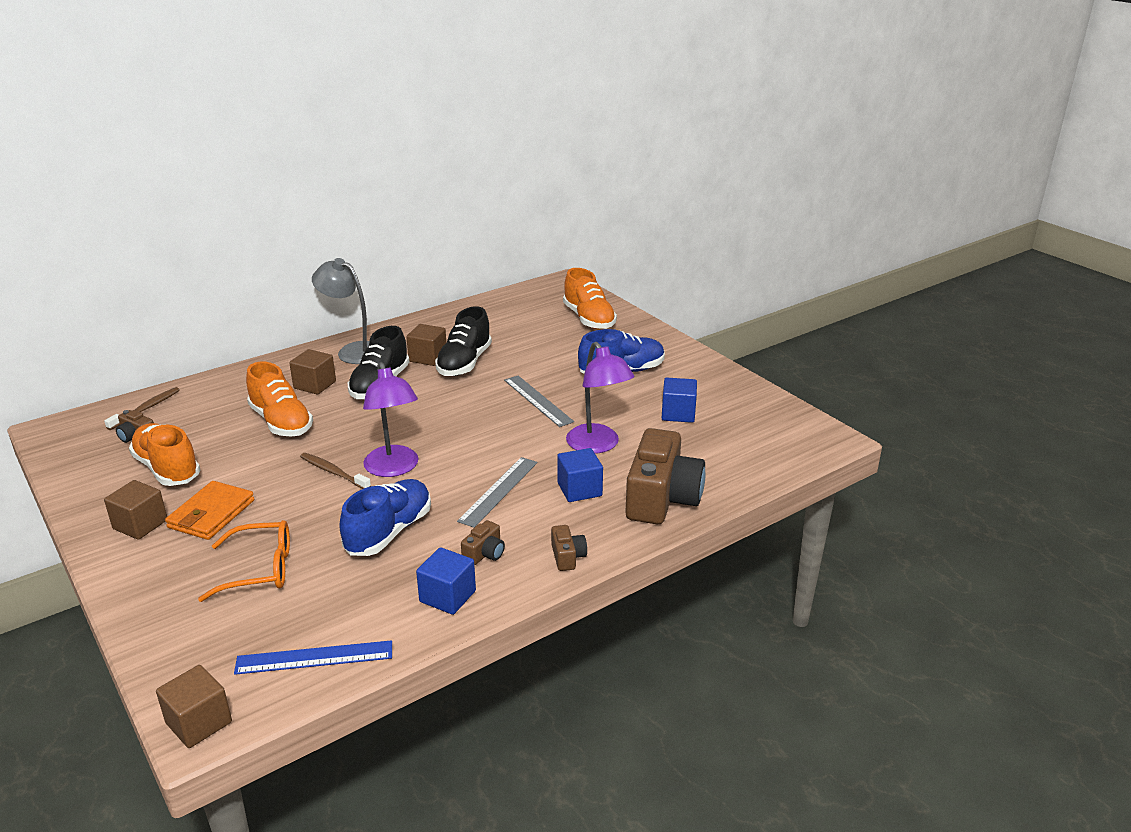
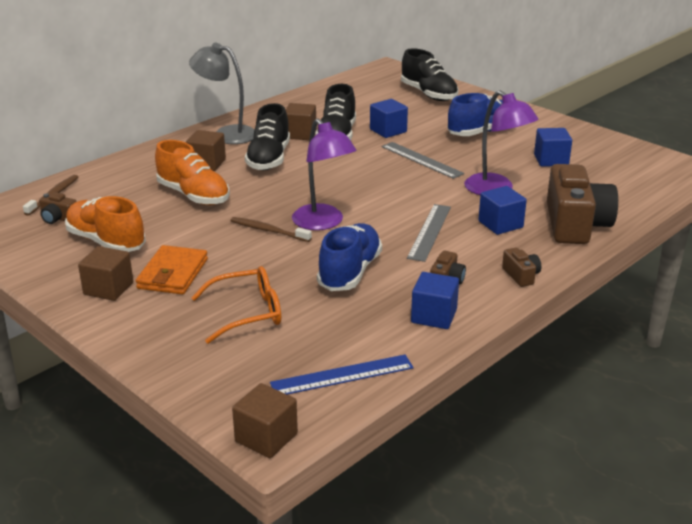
camera: 10 degrees left, 0 degrees up
(521, 361) = (388, 131): none -> blue cube
(589, 319) = (428, 94): orange shoe -> black shoe

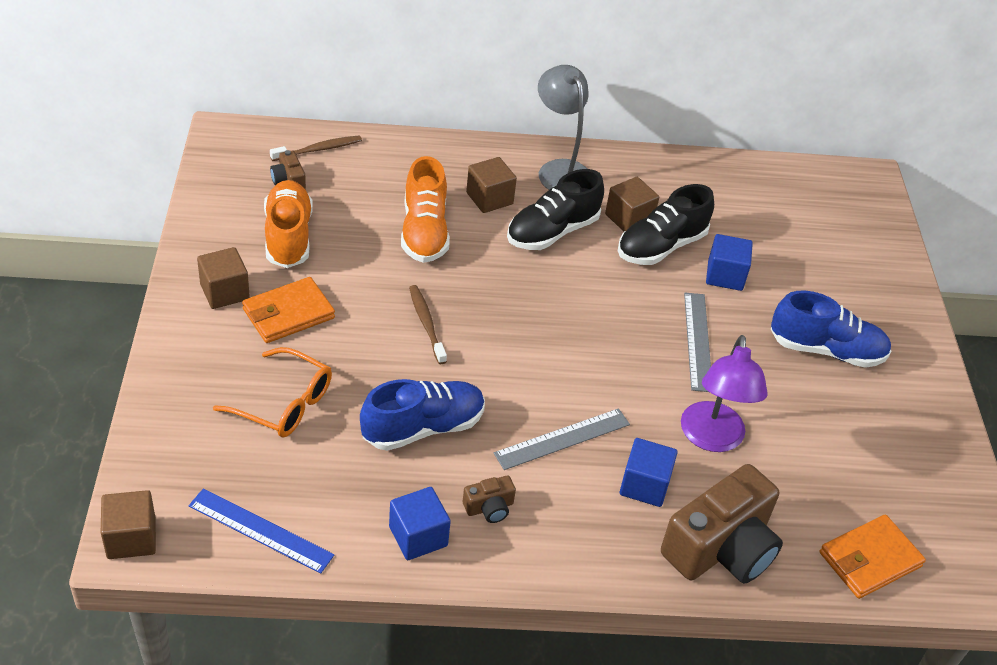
camera: 40 degrees right, 15 degrees up
(323, 223) = (484, 351): purple lamp -> none
(428, 94) = (853, 252): black shoe -> none
(521, 275) = (564, 561): brown camera -> none
(551, 160) = (839, 445): blue cube -> none
(636, 189) = (870, 559): none -> orange wallet

